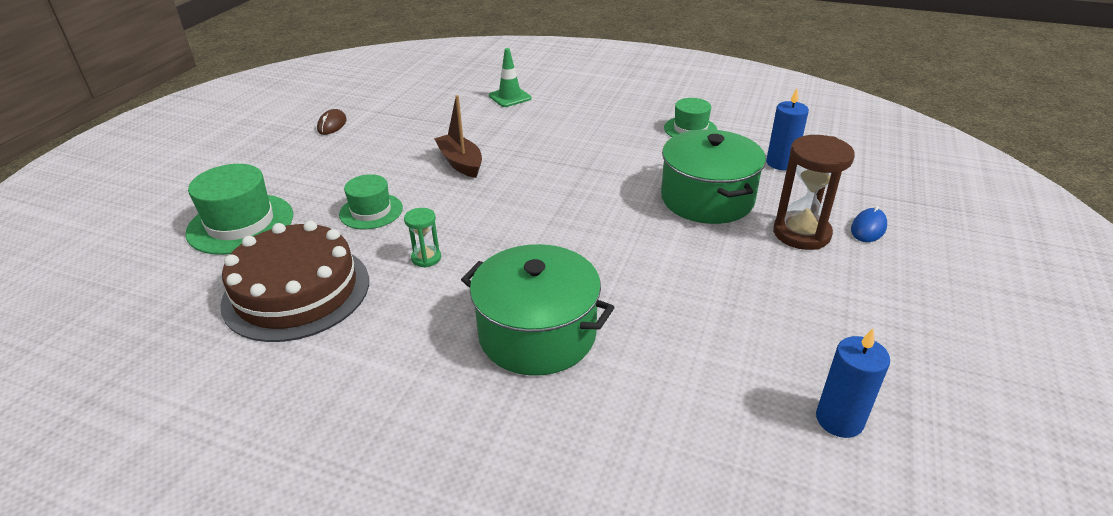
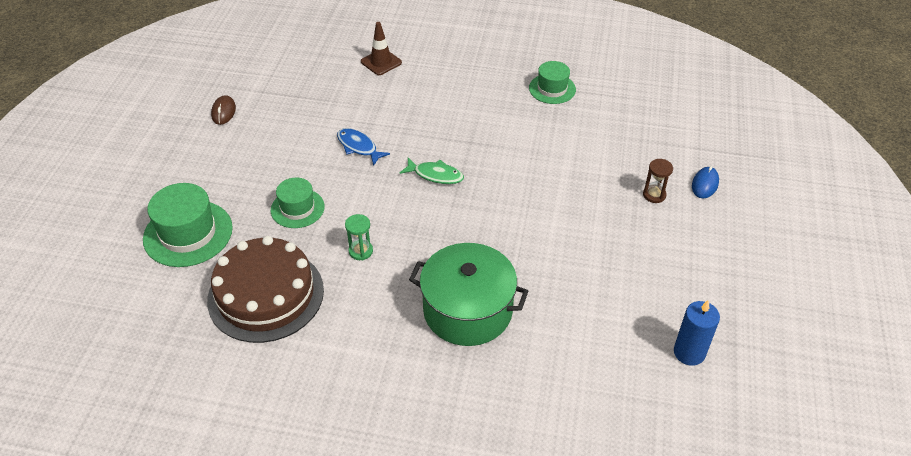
camera: 10 degrees left, 10 degrees up
(460, 163) = (358, 147): brown boat -> blue fish
(510, 97) = (381, 62): green traffic cone -> brown traffic cone
(538, 194) = (435, 175): none -> green fish
(707, 199) = (576, 167): green pot -> none
(781, 163) = (632, 121): blue candle -> none
(801, 233) = (654, 195): brown hourglass -> brown hourglass, size x0.52

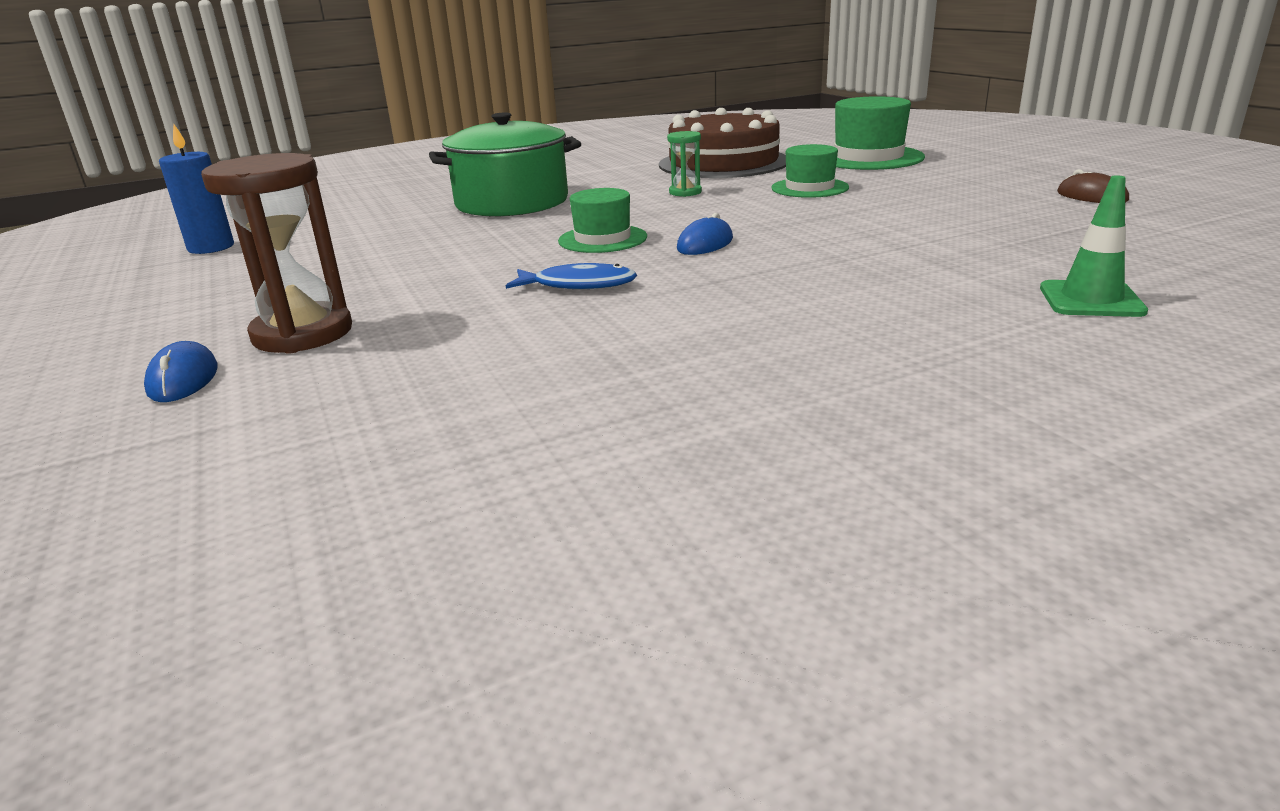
camera: 145 degrees right, 20 degrees down
(358, 147) = (858, 229): blue fish -> blue fish (578, 285)
(381, 62) = (1091, 300): brown traffic cone -> green traffic cone
(435, 175) = (705, 244): green fish -> blue mouse
(552, 89) = (682, 398): green hat -> green hat (602, 239)
(654, 195) = (303, 334): brown hourglass -> brown hourglass, size x1.94

